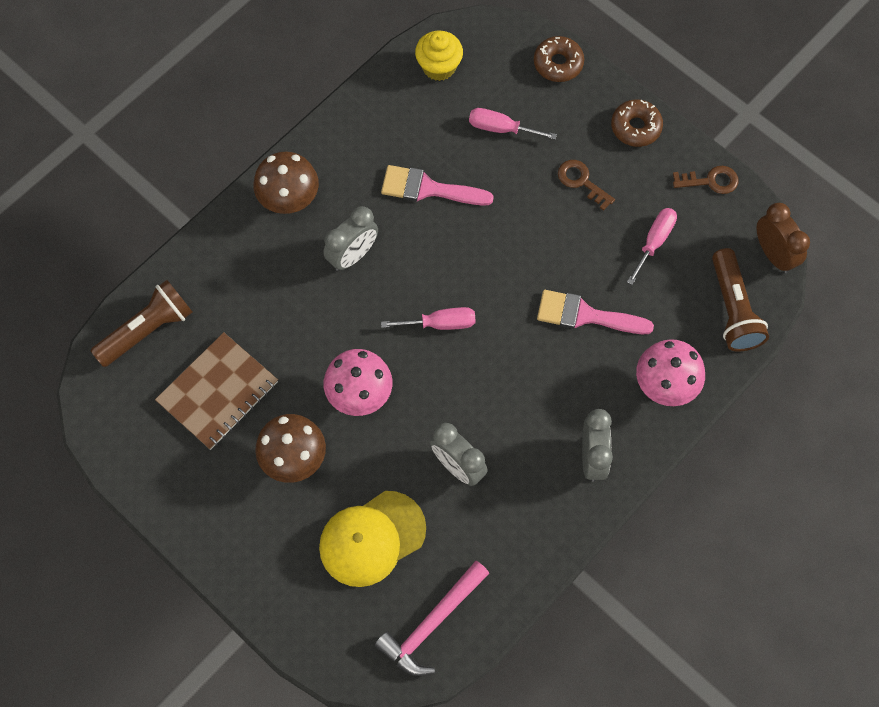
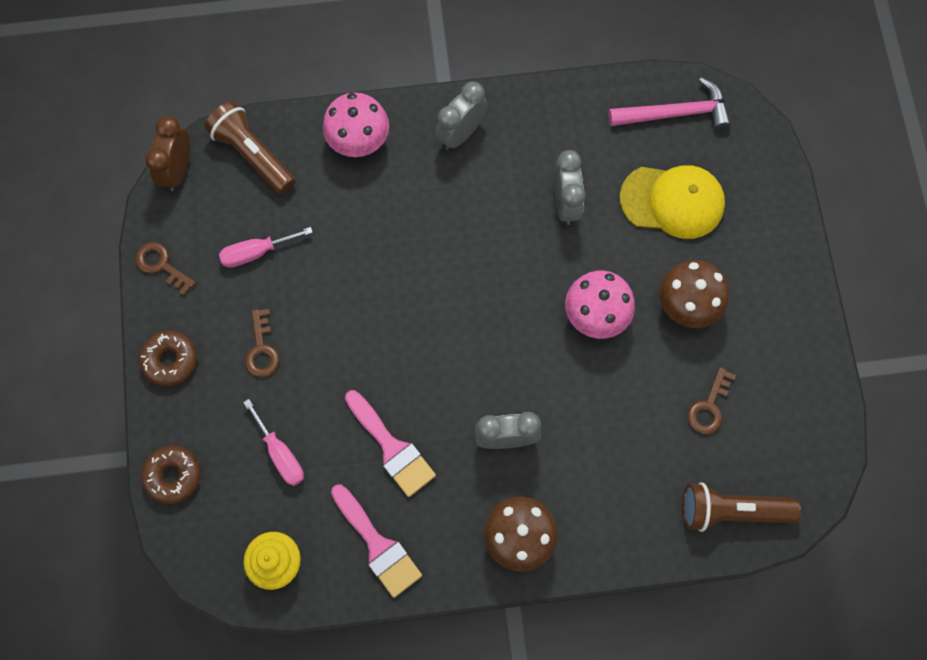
camera: 140 degrees left, 5 degrees up
(218, 392) = (709, 406): brown notebook -> brown key
(440, 323) = (484, 321): pink screwdriver -> none
(585, 315) = (366, 238): pink brush -> pink brush (378, 545)
(733, 309) = (252, 154): brown flashlight -> brown flashlight turned 75 degrees counterclockwise

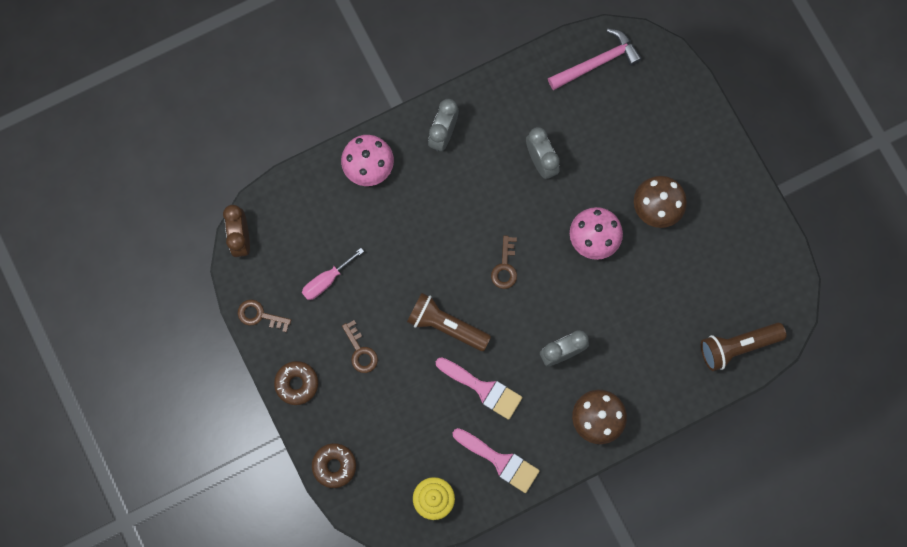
camera: 20 degrees left, 5 degrees up
(252, 154) = (292, 206): brown flashlight -> brown flashlight (446, 325)
(280, 454) = (405, 422): pink screwdriver -> none
(672, 201) = (619, 132): yellow cap -> none
(709, 406) = (697, 277): brown key -> brown key (505, 267)

